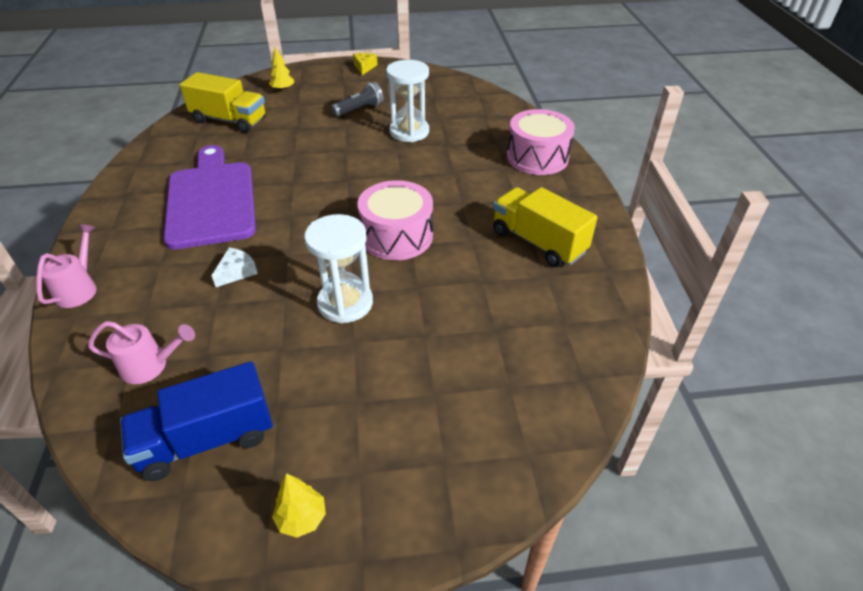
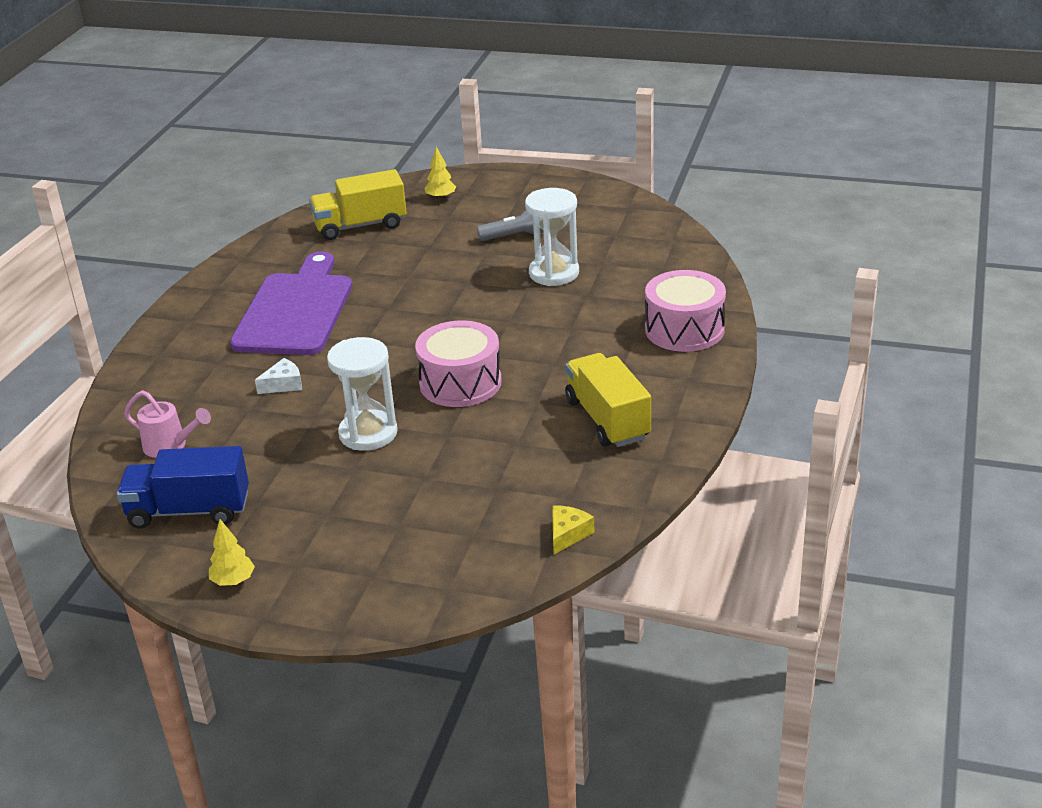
camera: 25 degrees right, 10 degrees down
(79, 288) = (139, 369): pink watering can -> none
(229, 120) = (360, 226): yellow truck -> yellow truck turned 120 degrees clockwise
(364, 67) = (556, 183): yellow cheese -> yellow cheese (568, 534)

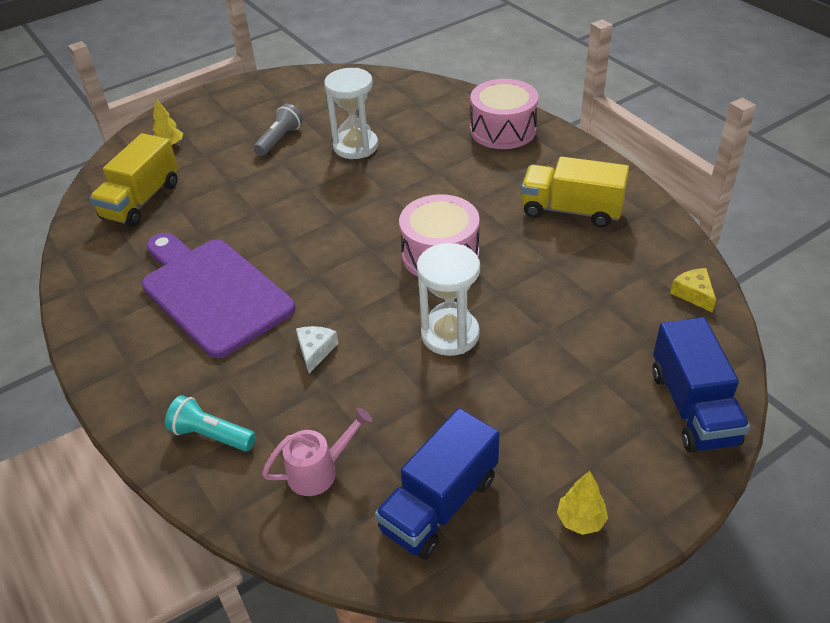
camera: 50 degrees left, 10 degrees up
(159, 387) = (211, 435): none -> turquoise flashlight
(414, 589) = (693, 407): none -> blue truck

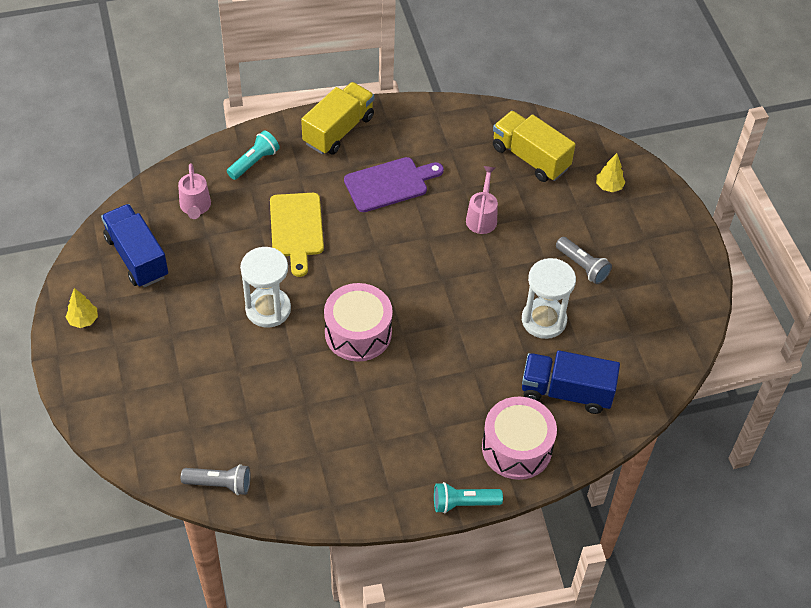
camera: 105 degrees right, 10 degrees up
(212, 292) = (389, 184): purple cutting board -> purple cutting board, size x0.65
(239, 212) = (482, 216): none -> pink watering can
(315, 351) = (296, 229): white cheese -> yellow cutting board
(571, 210) = (365, 448): yellow truck -> yellow truck (338, 130)
(578, 143) = (463, 503): none -> turquoise flashlight
(693, 294) = (219, 484): yellow cheese -> grey flashlight
(693, 407) = (121, 422): blue truck -> blue truck (566, 392)

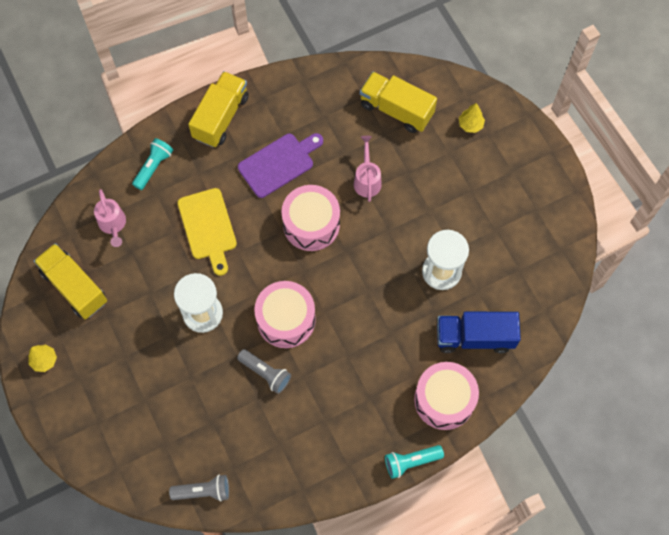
camera: 10 degrees left, 15 degrees up
(137, 257) = (74, 287): blue truck -> yellow truck
(410, 247) = (311, 224): none -> pink drum
(582, 266) = (463, 211): grey flashlight -> grey flashlight (265, 373)

